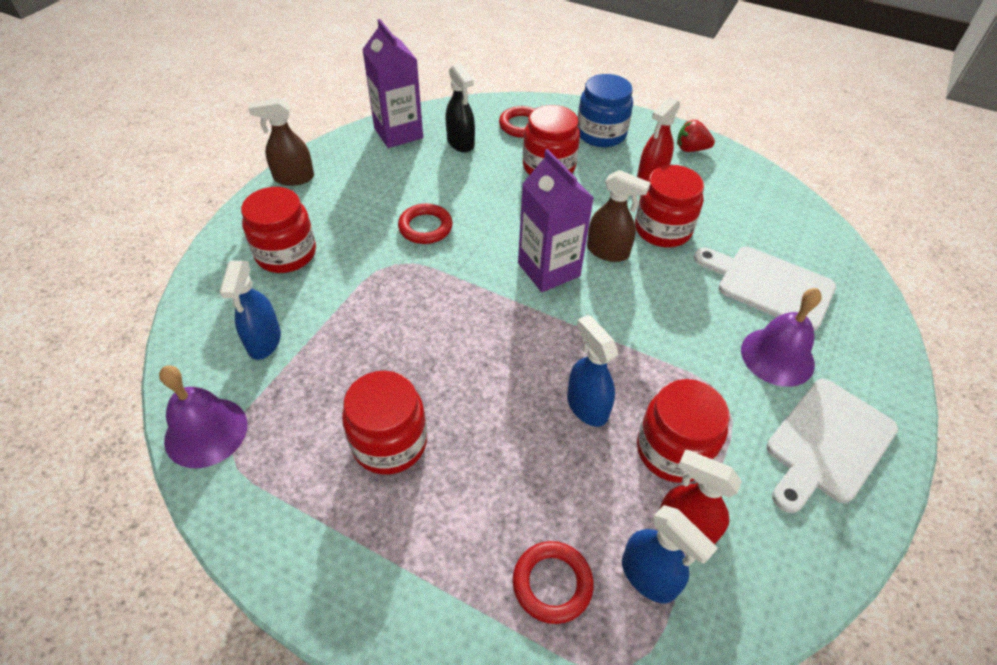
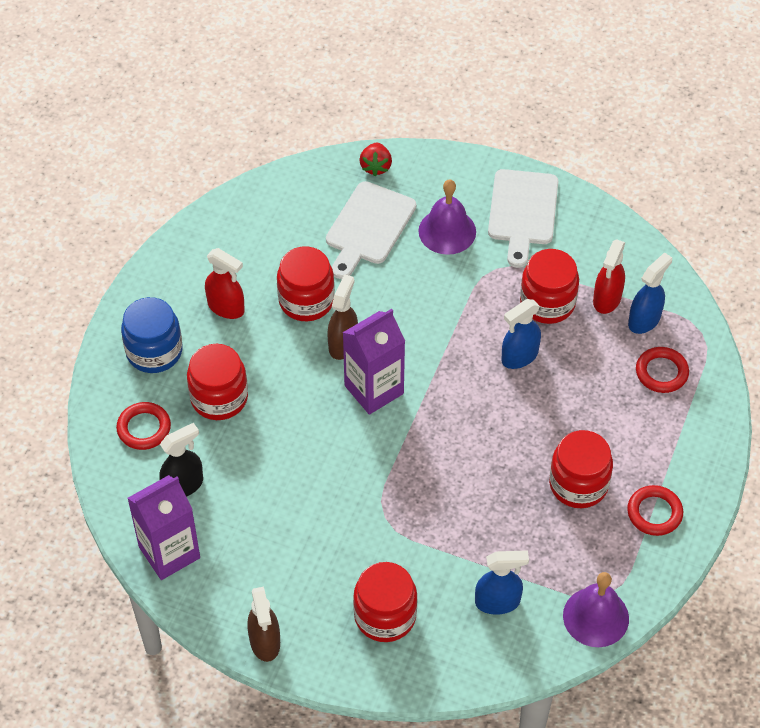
camera: 95 degrees left, 5 degrees up
(425, 227) = (329, 498): red ring -> red ring (654, 513)
(691, 149) = (175, 271): red strawberry -> red strawberry (376, 167)
(827, 443) = (522, 212): white cutting board -> white cutting board turned 60 degrees clockwise

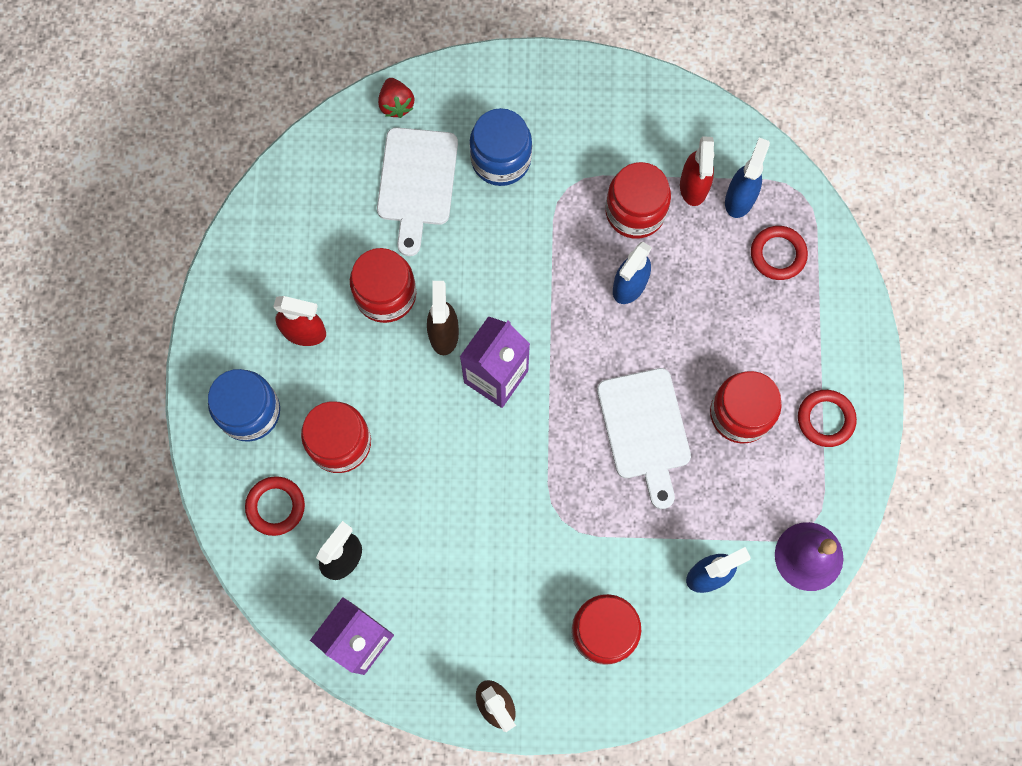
camera: 20 degrees left, 20 degrees up
(447, 231) = (501, 159): purple bell -> blue jar
(522, 212) = (570, 109): white cutting board -> white cutting board (644, 429)

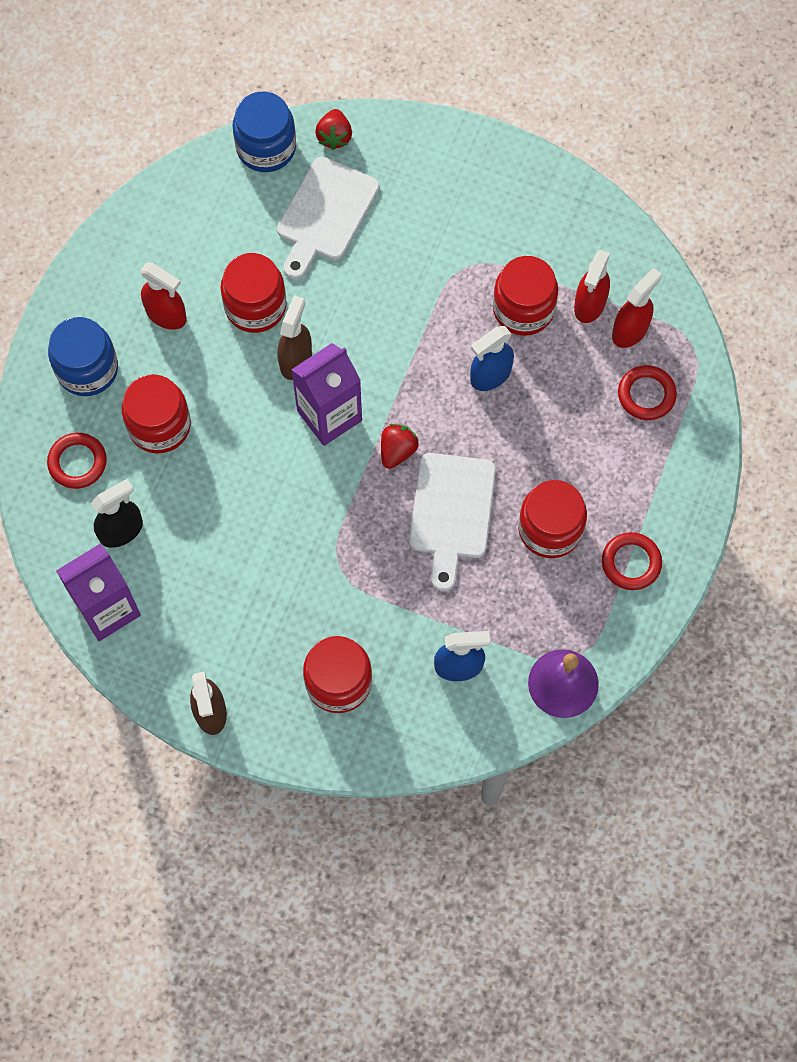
camera: 20 degrees right, 5 degrees down
(501, 159) = (413, 219): blue jar -> blue jar (266, 147)
(572, 388) = (397, 451): none -> red strawberry
(740, 198) = (630, 330): blue spray bottle -> red spray bottle

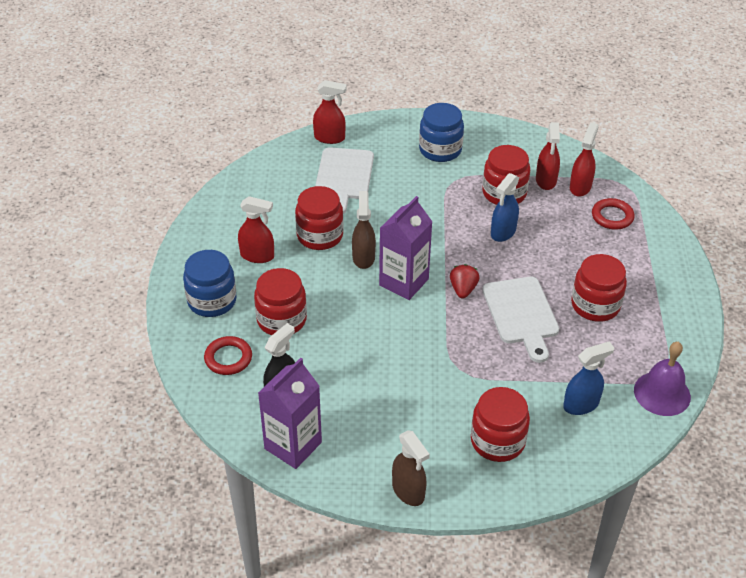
camera: 20 degrees left, 25 degrees down
(266, 147) = (286, 153): blue jar -> blue jar (440, 150)
(334, 137) = (330, 138): red strawberry -> red spray bottle
(631, 563) = (662, 309): red ring -> none

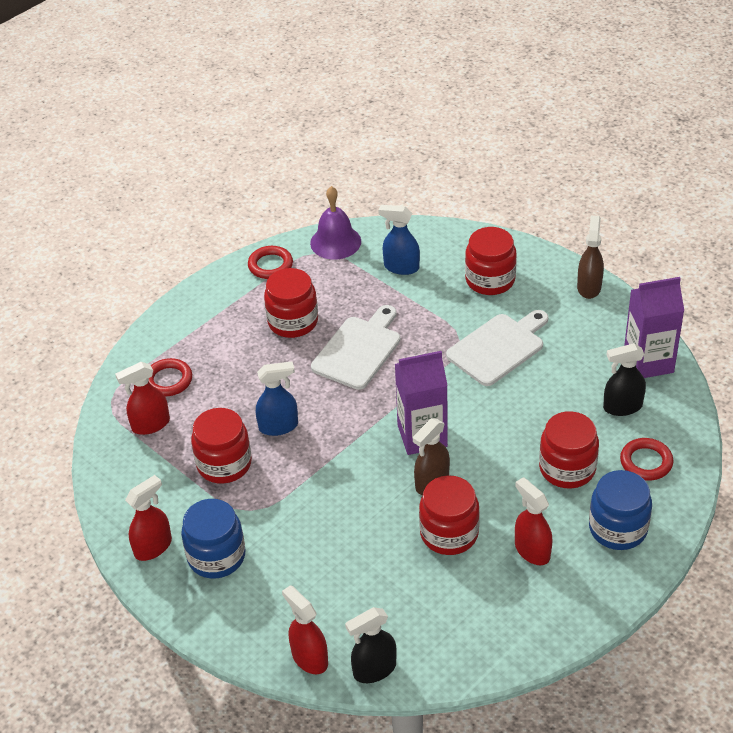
camera: 135 degrees left, 0 degrees up
(289, 151) = (374, 669): none -> black spray bottle
(344, 177) = (352, 590): white cutting board -> white cutting board (498, 348)
(463, 289) = (379, 398): red strawberry -> none
(546, 180) = (169, 451): red spray bottle -> red spray bottle (153, 547)
(677, 339) = (270, 265): none -> red ring

